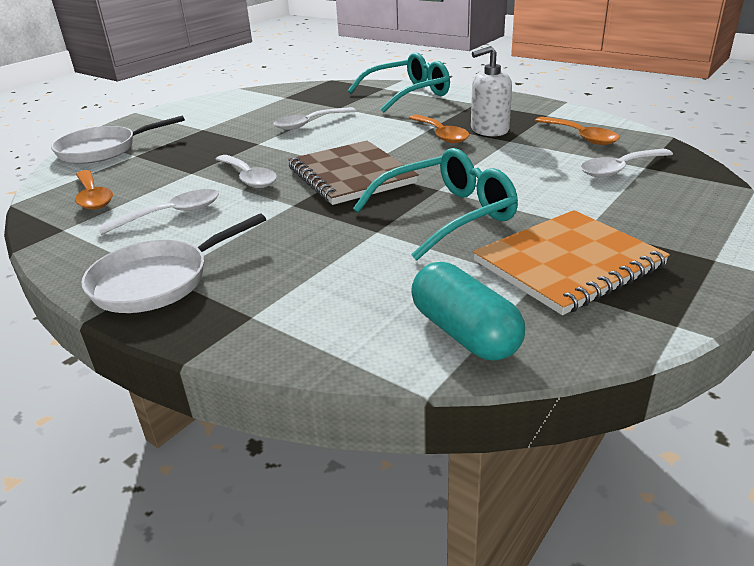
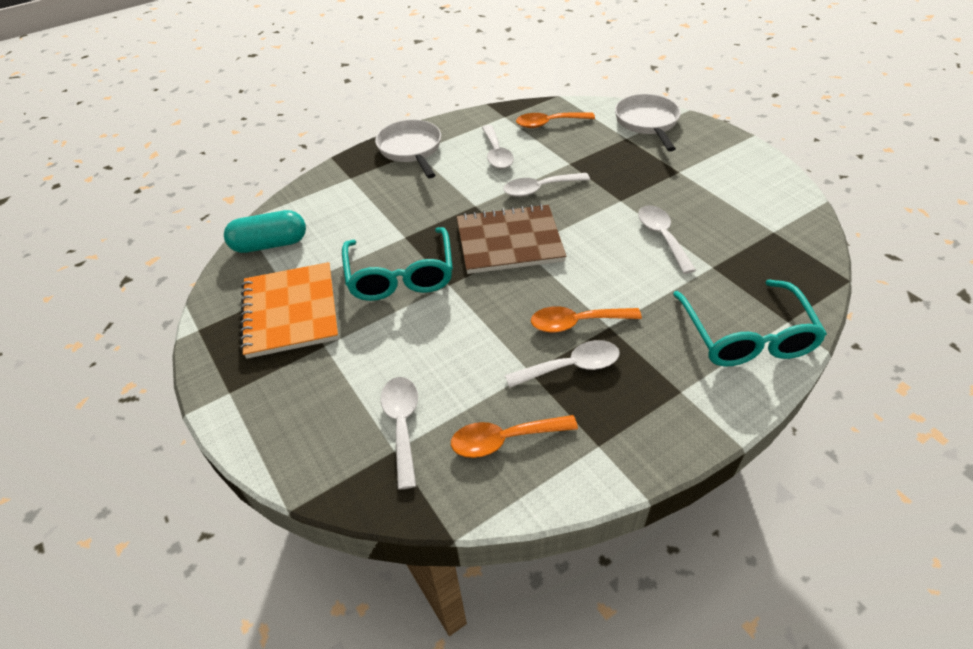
camera: 110 degrees right, 15 degrees up
(489, 130) = (571, 367): white soap dispenser -> white spoon

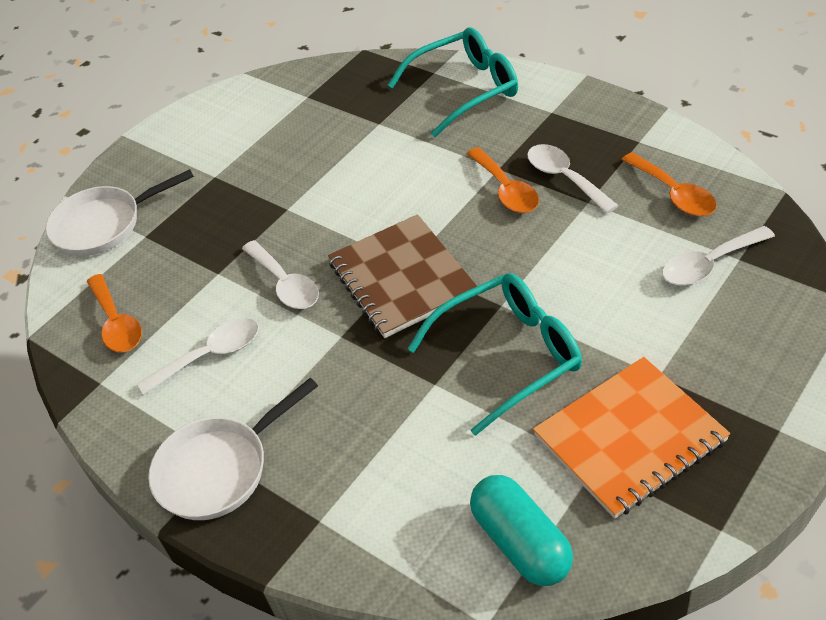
camera: 105 degrees left, 0 degrees up
(662, 237) = (344, 163): white spoon -> none

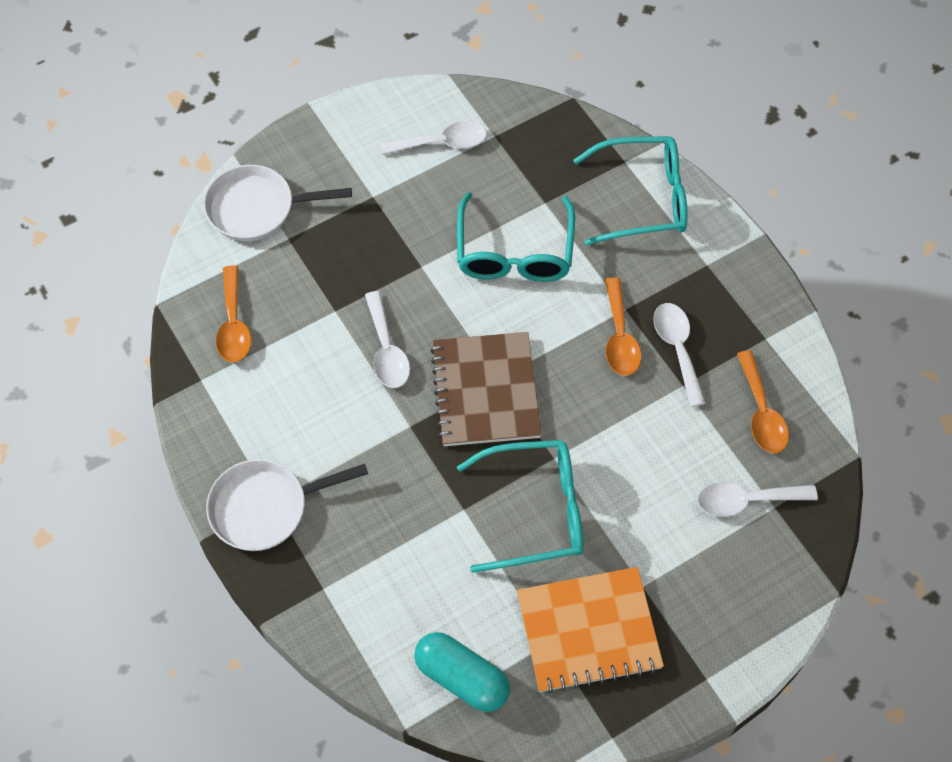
camera: 15 degrees right, 15 degrees up
(210, 355) = (298, 395): white spoon -> white spoon (442, 143)
(370, 166) = (514, 252): none -> turquoise glasses
(521, 542) = (462, 678): turquoise capsule -> turquoise capsule turned 45 degrees counterclockwise

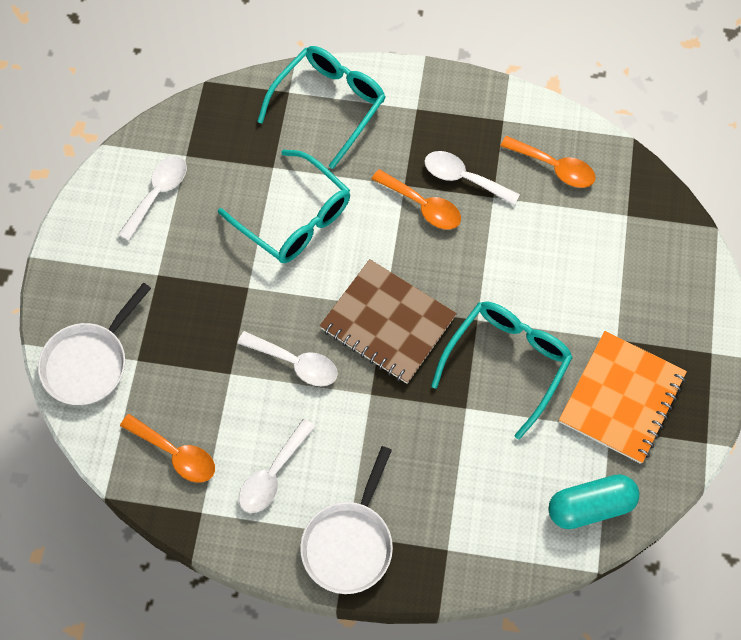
camera: 50 degrees left, 5 degrees up
(746, 500) = (609, 228): white spoon -> white spoon (273, 474)

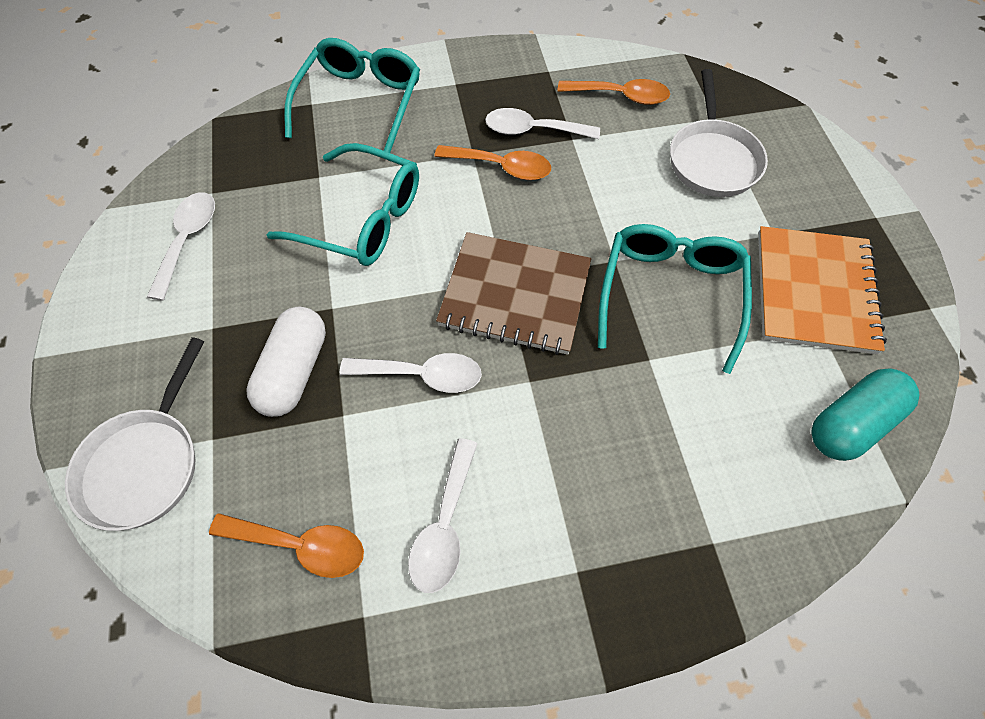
camera: 20 degrees left, 5 degrees down
(206, 329) = (294, 371): none -> white capsule
(349, 543) = (584, 583): white pan -> white pan (712, 159)

